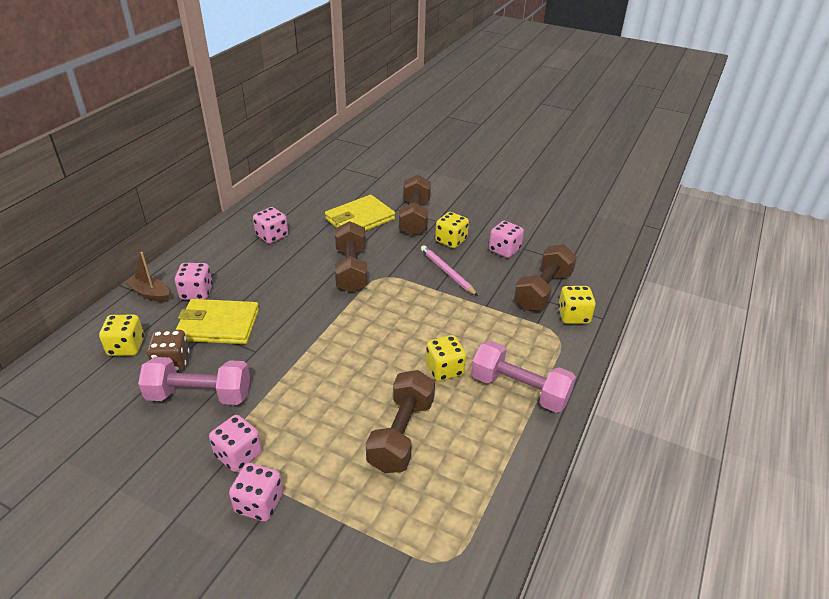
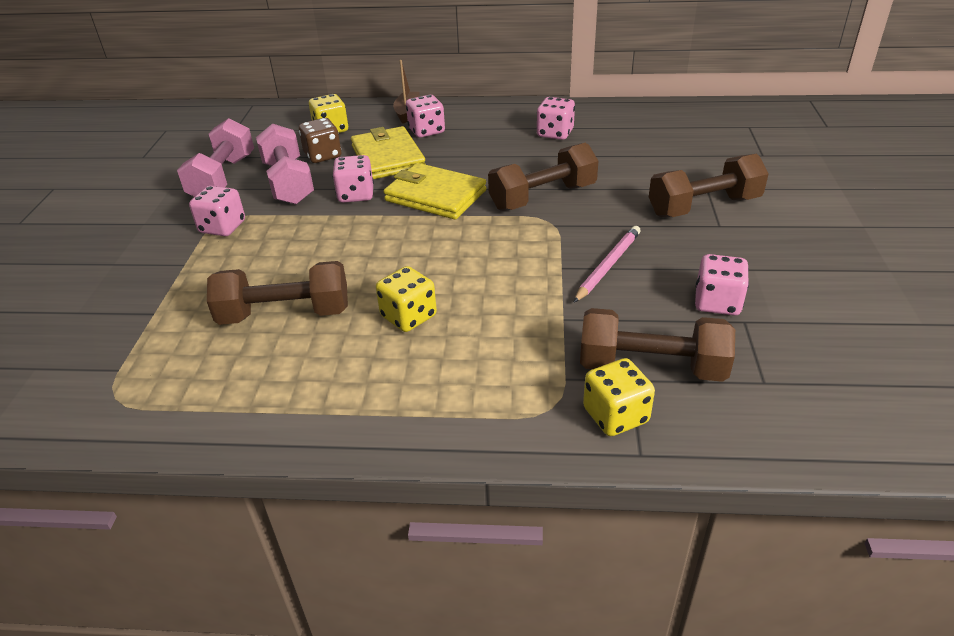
camera: 70 degrees right, 0 degrees up
(259, 503) = (168, 257): pink dice -> pink dice (356, 195)
(360, 219) = (650, 171): yellow wallet -> yellow wallet (435, 195)
(451, 240) = (684, 249): yellow dice -> none
(519, 390) = (407, 392): pink dumbbell -> pink dumbbell (223, 178)

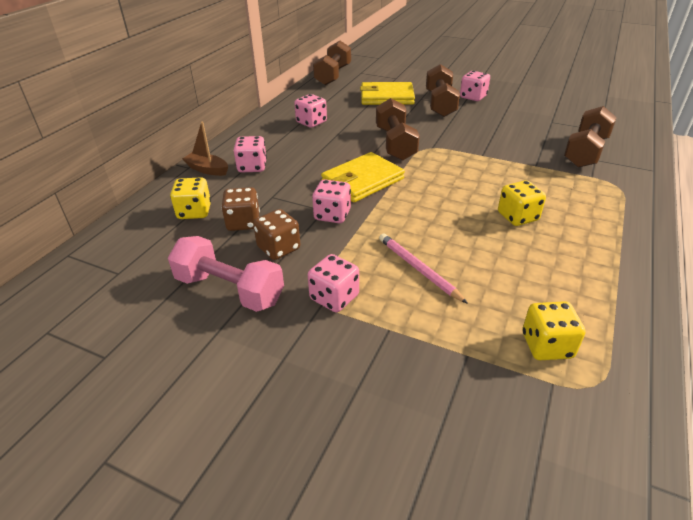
camera: 70 degrees left, 0 degrees up
(285, 314) = (496, 272): brown dumbbell -> brown dumbbell (333, 75)
(288, 183) = (278, 248): pink dumbbell -> brown dice
(388, 157) = (281, 191): yellow wallet -> yellow wallet (386, 97)
(608, 266) = (487, 142): pink pencil -> pink pencil (418, 269)
(615, 415) = (624, 169): yellow dice -> yellow dice (546, 345)
(717, 303) = (534, 123): pink dice -> pink dice (473, 97)

